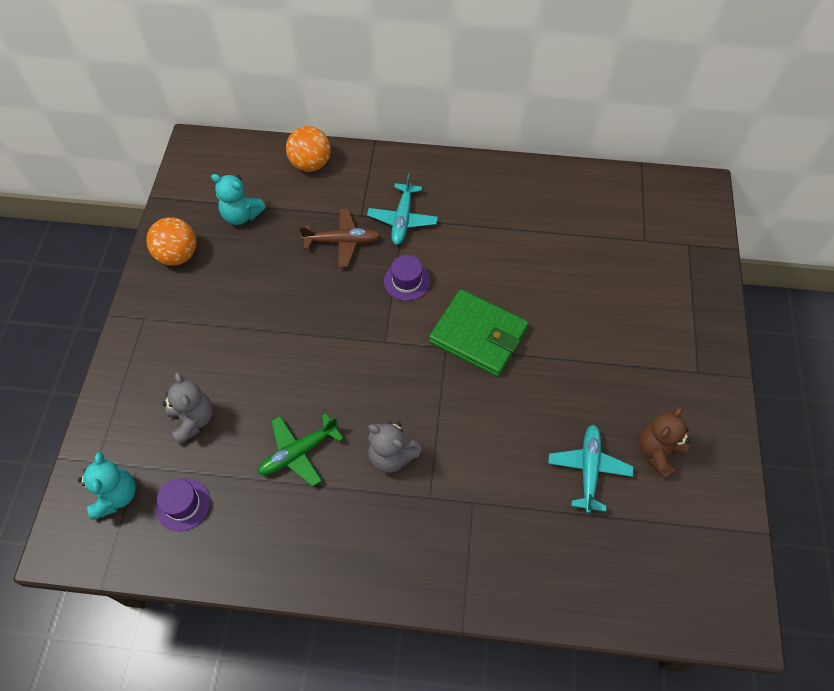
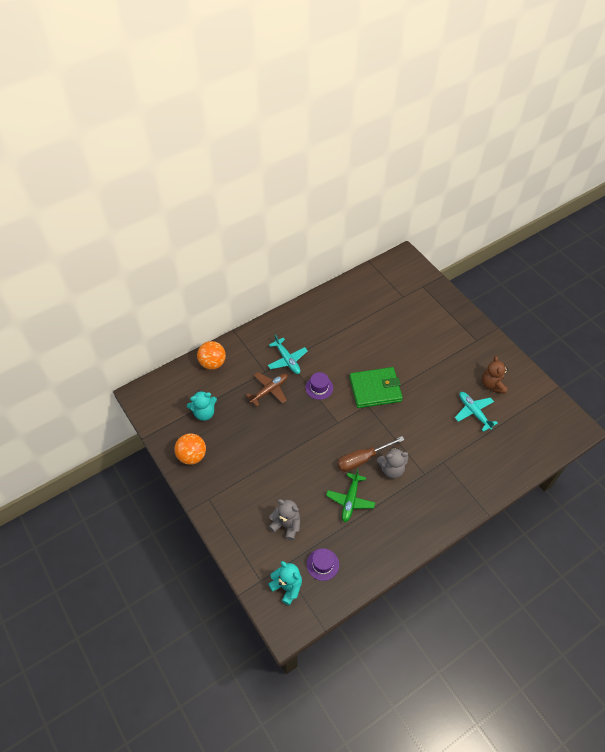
camera: 40 degrees left, 5 degrees down
(367, 413) = (362, 459): none -> brown screwdriver

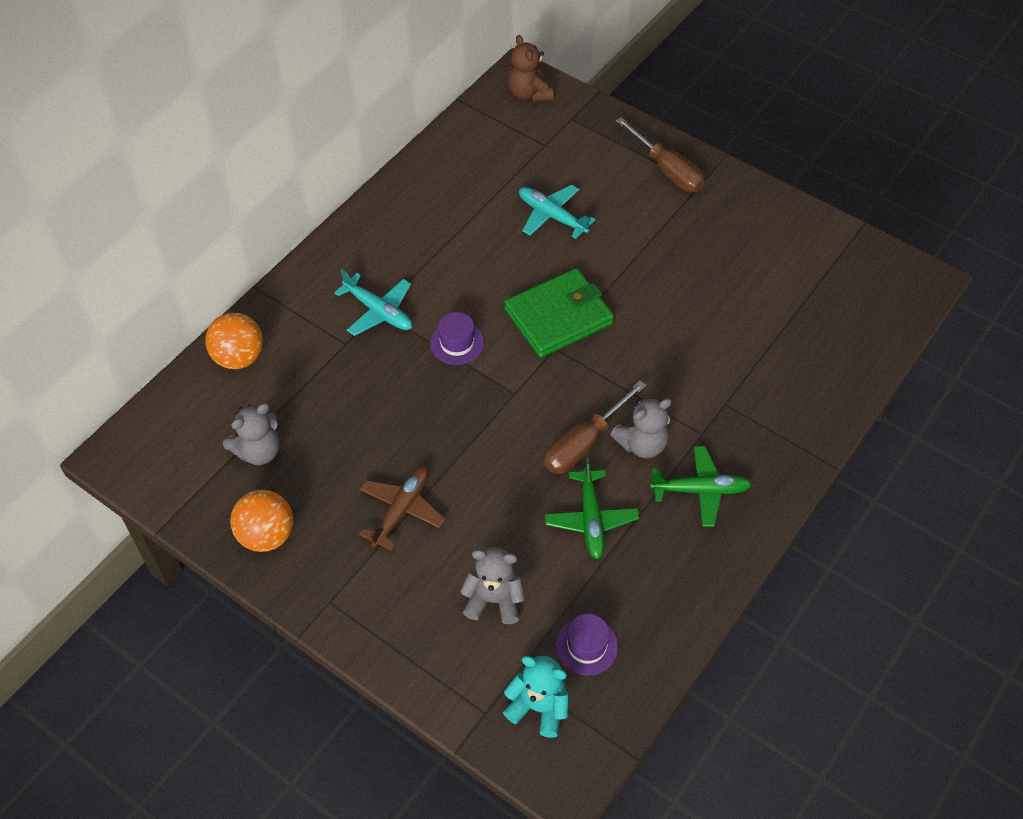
camera: 20 degrees left, 0 degrees up
(204, 413) = (259, 451): turquoise teddy bear -> grey teddy bear
(269, 390) = (367, 375): brown plane -> brown plane (401, 510)
(412, 503) = (700, 490): none -> green plane
(462, 328) = (667, 170): none -> brown screwdriver
(474, 412) = (743, 306): turquoise plane -> turquoise plane (552, 216)
(492, 385) = (756, 251): brown teddy bear -> brown teddy bear (529, 93)

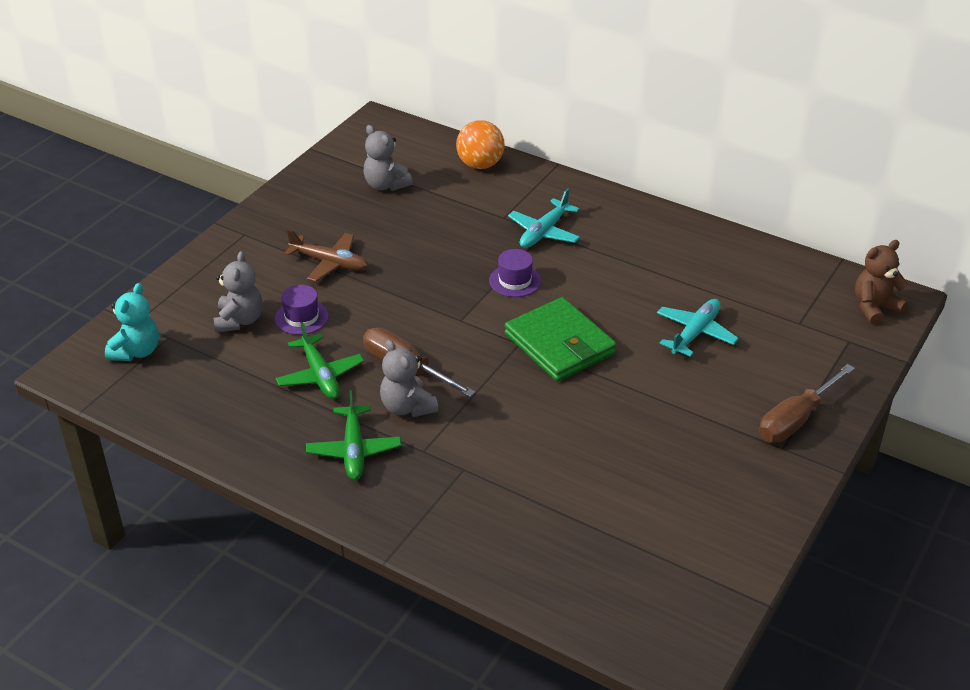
camera: 85 degrees right, 15 degrees down
(266, 535) = (306, 198): orange ball -> none
(586, 646) = (190, 377): purple hat -> purple hat (301, 317)
(591, 519) = (320, 375): green plane -> green plane turned 105 degrees counterclockwise

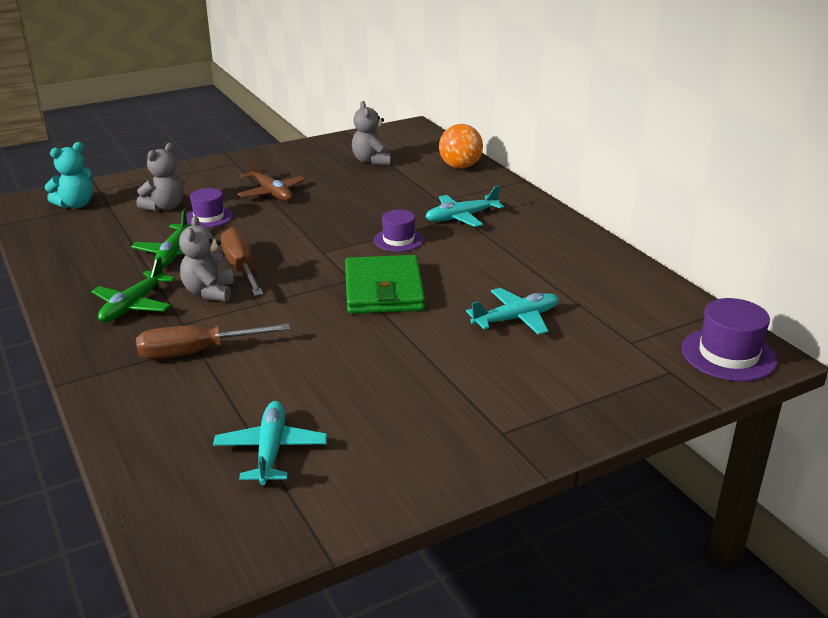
camera: 30 degrees right, 10 degrees down
(634, 539) = (271, 450): none -> turquoise plane
(795, 420) = (542, 415): brown screwdriver -> brown screwdriver (196, 352)
(875, 308) = (728, 354): brown teddy bear -> purple hat

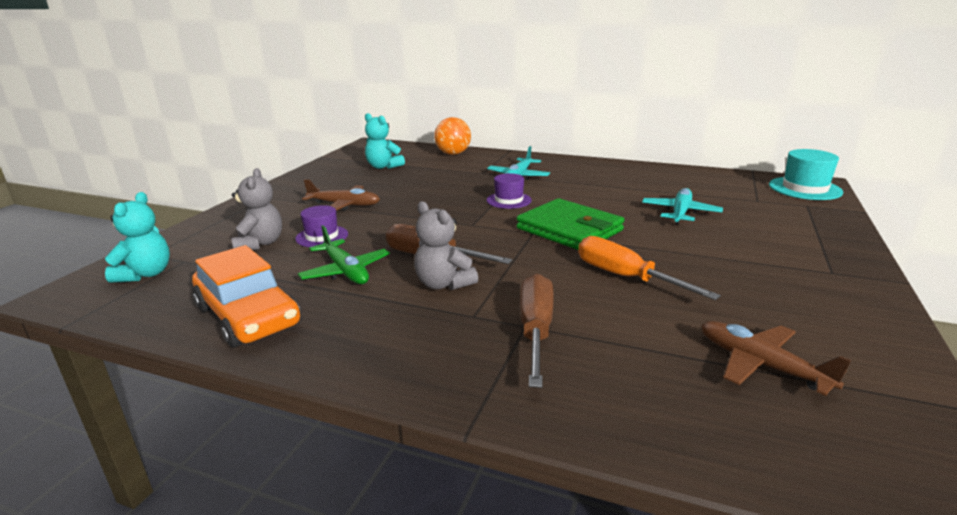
camera: 40 degrees left, 5 degrees down
(77, 261) = (248, 316): none -> orange car
(133, 305) = (394, 324): green plane -> none
(196, 352) = (535, 330): brown screwdriver -> brown screwdriver turned 150 degrees clockwise
(271, 450) = (761, 365): turquoise plane -> brown plane
(331, 348) = (625, 277): none -> orange screwdriver
(371, 161) = (383, 167): grey teddy bear -> turquoise teddy bear
(728, 354) = (805, 188): purple hat -> turquoise hat

